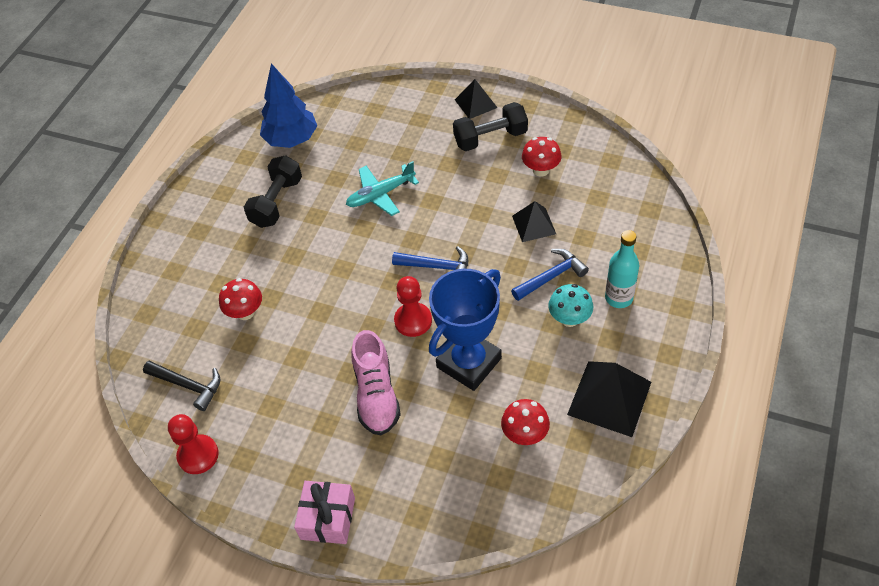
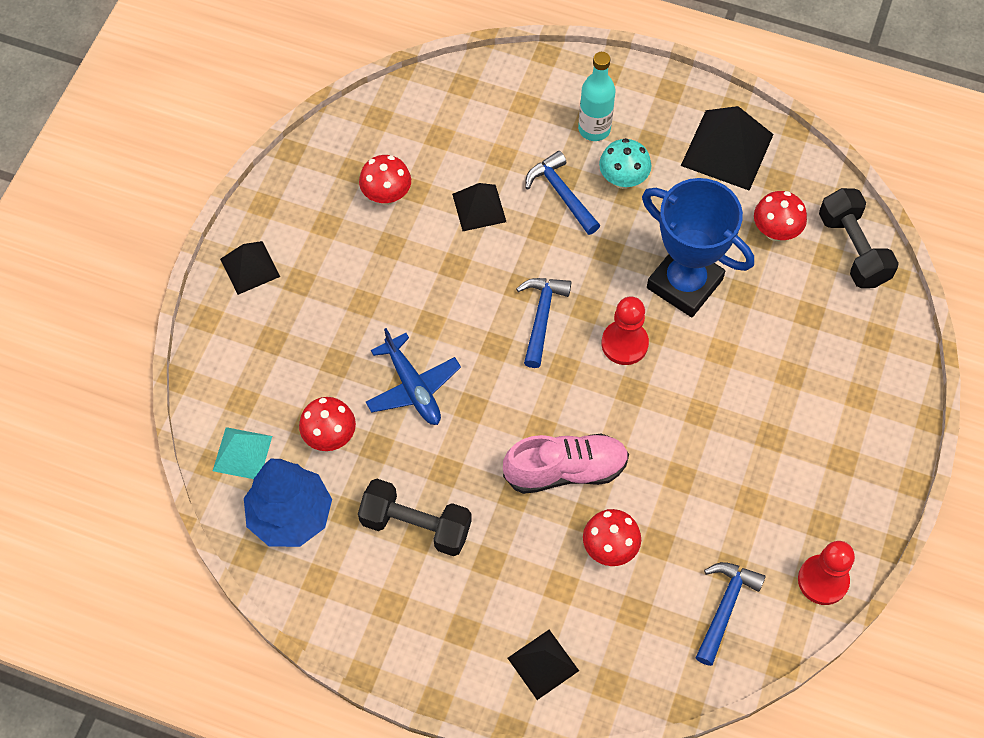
camera: 95 degrees left, 10 degrees up
(168, 275) = (543, 664): none -> black pyramid
(188, 385) = (725, 608): black hammer -> blue hammer
(328, 518) = (890, 426): pink gift -> none
(337, 113) = (242, 453): none -> turquoise pyramid
(346, 154) = (330, 436): none -> red mushroom
(376, 395) = (731, 382): pink shoe -> pink shoe (565, 470)
(380, 194) = (413, 387): turquoise plane -> blue plane
(490, 138) = (321, 251): black dumbbell -> black dumbbell (853, 249)

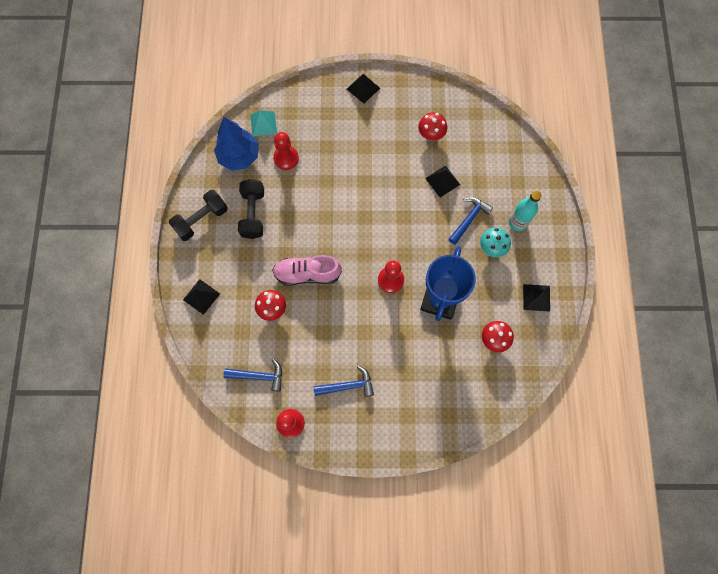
camera: 70 degrees right, 10 degrees up
(330, 436) = (286, 158): red mushroom -> red pawn
(413, 387) = (326, 186): blue plane -> none
(541, 317) = (390, 233): blue hammer -> blue hammer (347, 386)
(565, 470) = (307, 274): pink shoe -> pink shoe turned 120 degrees clockwise
(727, 150) = (536, 297): black pyramid -> black pyramid, size x0.61
(853, 249) = (500, 386): black dumbbell -> black dumbbell (201, 220)

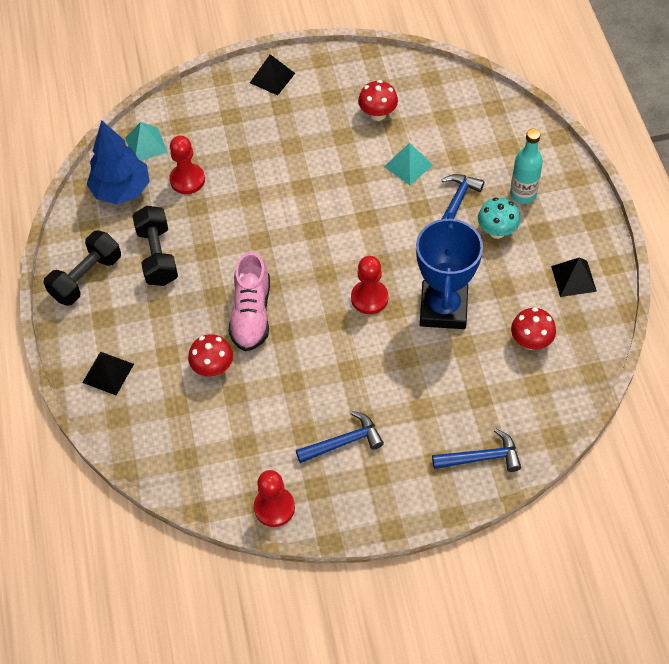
camera: 10 degrees left, 15 degrees down
(259, 376) = (214, 457): blue hammer -> blue hammer (481, 458)
(307, 274) = (251, 314): pink shoe -> pink shoe turned 75 degrees counterclockwise
(442, 181) = (408, 165): black pyramid -> turquoise pyramid

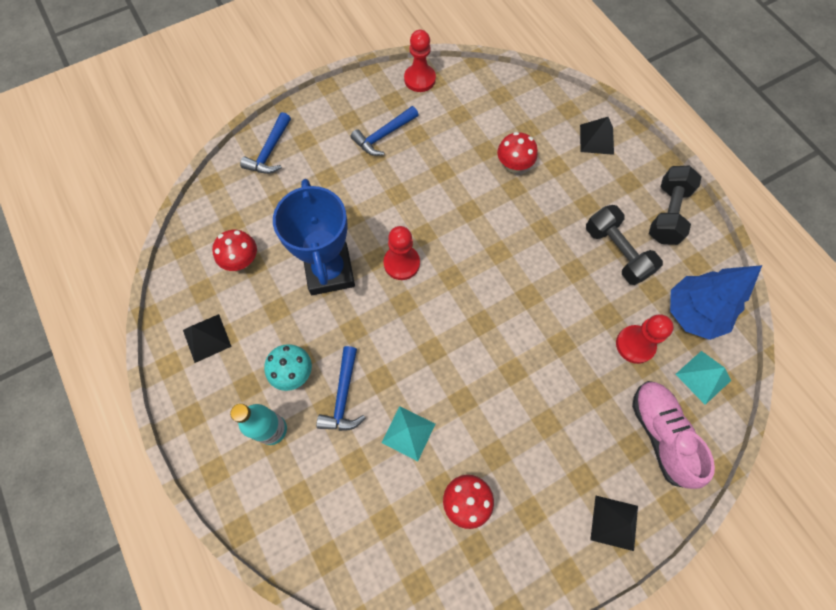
camera: 160 degrees right, 10 degrees up
(251, 314) = (503, 219): pink shoe -> pink shoe (660, 434)
(481, 458) = (270, 151): blue hammer -> blue hammer turned 45 degrees counterclockwise

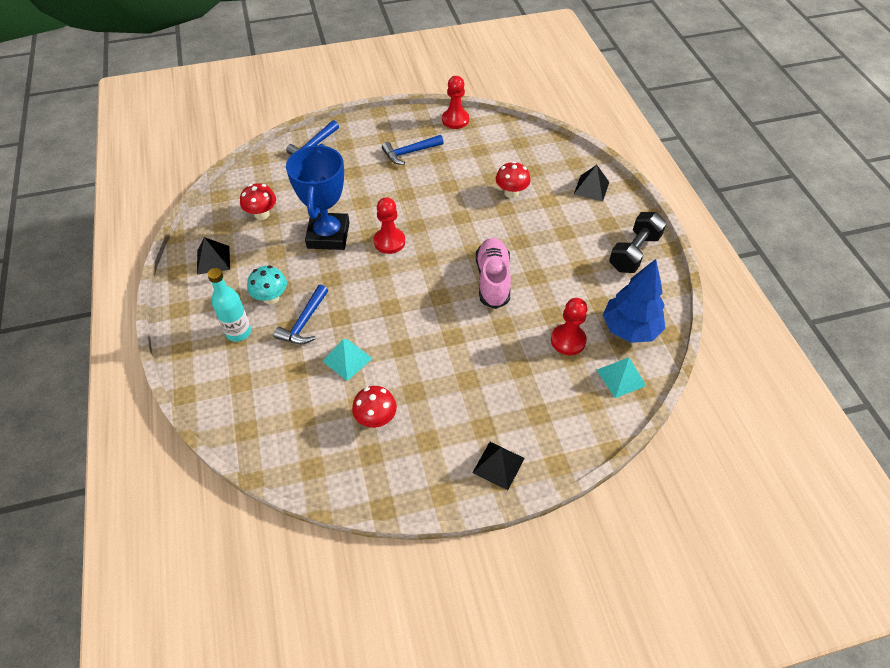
camera: 15 degrees right, 15 degrees down
(616, 252) = (577, 271): black dumbbell -> none
(660, 434) = (565, 411): pink shoe -> pink shoe (493, 280)

